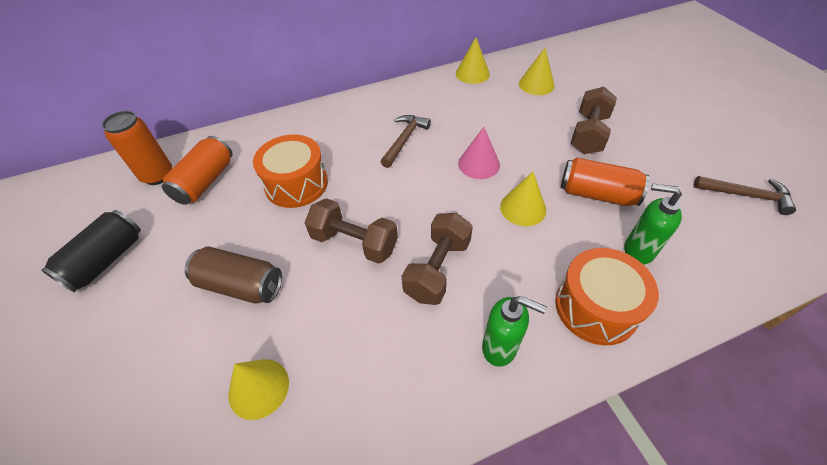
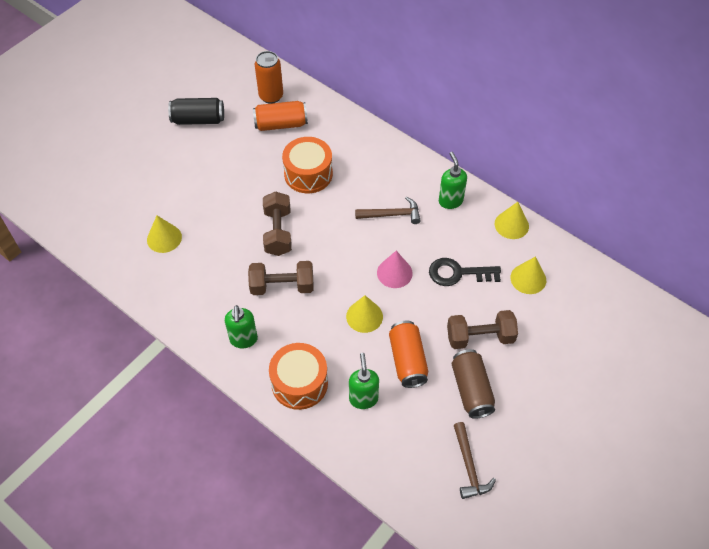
camera: 60 degrees right, 5 degrees up
(241, 285) = (217, 193): brown can -> brown can (471, 390)
(419, 97) = (450, 201): none -> green soap dispenser
(506, 122) = (458, 273): none -> black key

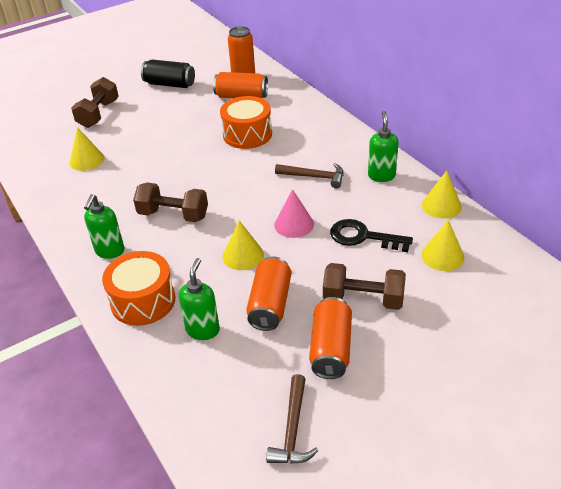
camera: 20 degrees right, 15 degrees down
(278, 232) = (194, 172): brown dumbbell -> brown dumbbell (98, 114)
(471, 390) = (330, 348): brown can -> orange can

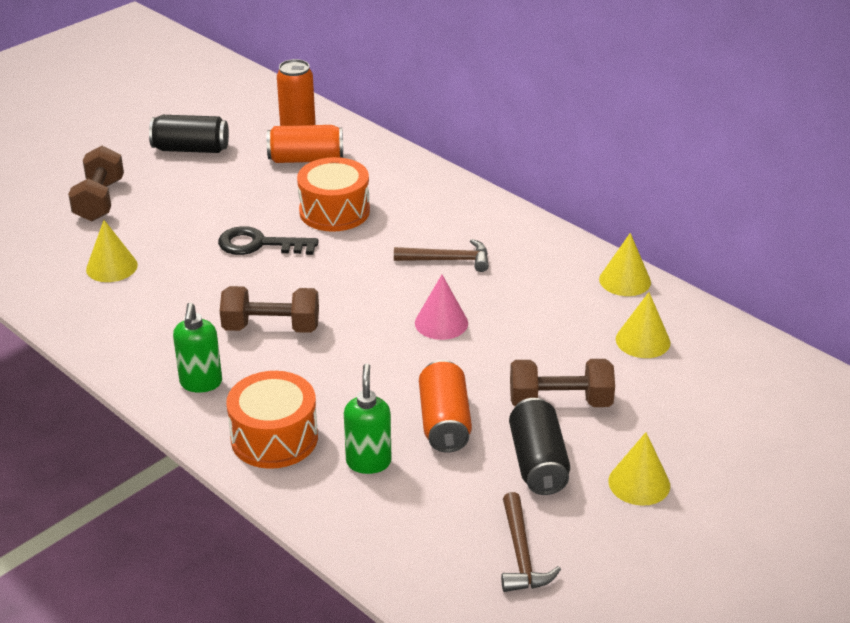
camera: 15 degrees left, 5 degrees down
(243, 255) = (387, 368): yellow cone -> yellow cone (639, 483)
(330, 348) = (538, 462): orange can -> black can
(363, 237) = (537, 329): black key -> black key (259, 244)
(381, 176) = (537, 250): green soap dispenser -> none

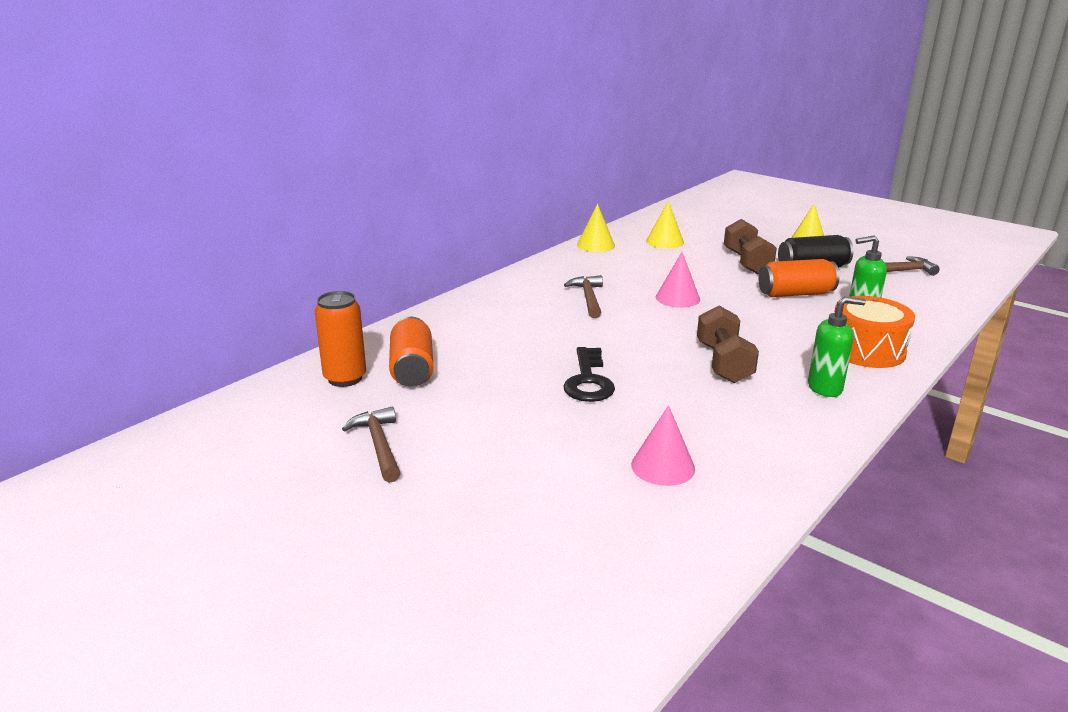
camera: 95 degrees left, 10 degrees down
(99, 200) = (514, 500): brown dumbbell -> none
(111, 267) = (663, 466): yellow cone -> pink cone
(191, 149) = (379, 445): black can -> brown hammer
(334, 211) = (518, 348): orange drum -> none

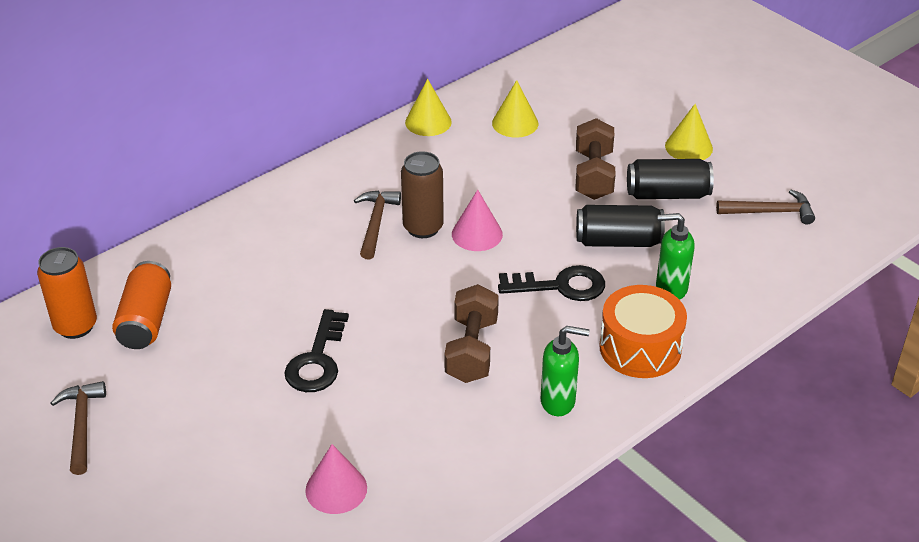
camera: 10 degrees right, 15 degrees up
(630, 298) = (423, 227): none -> brown can
(769, 321) = (560, 286): none -> black key
(795, 294) = (618, 241): orange can -> black can

